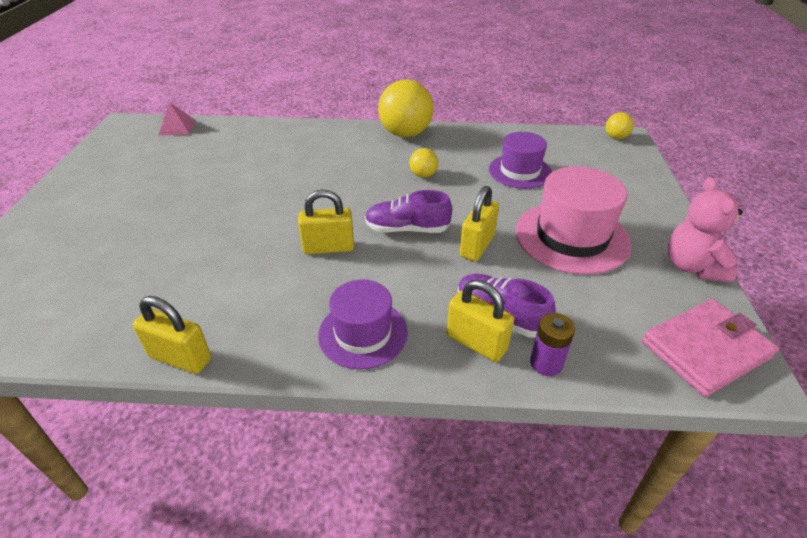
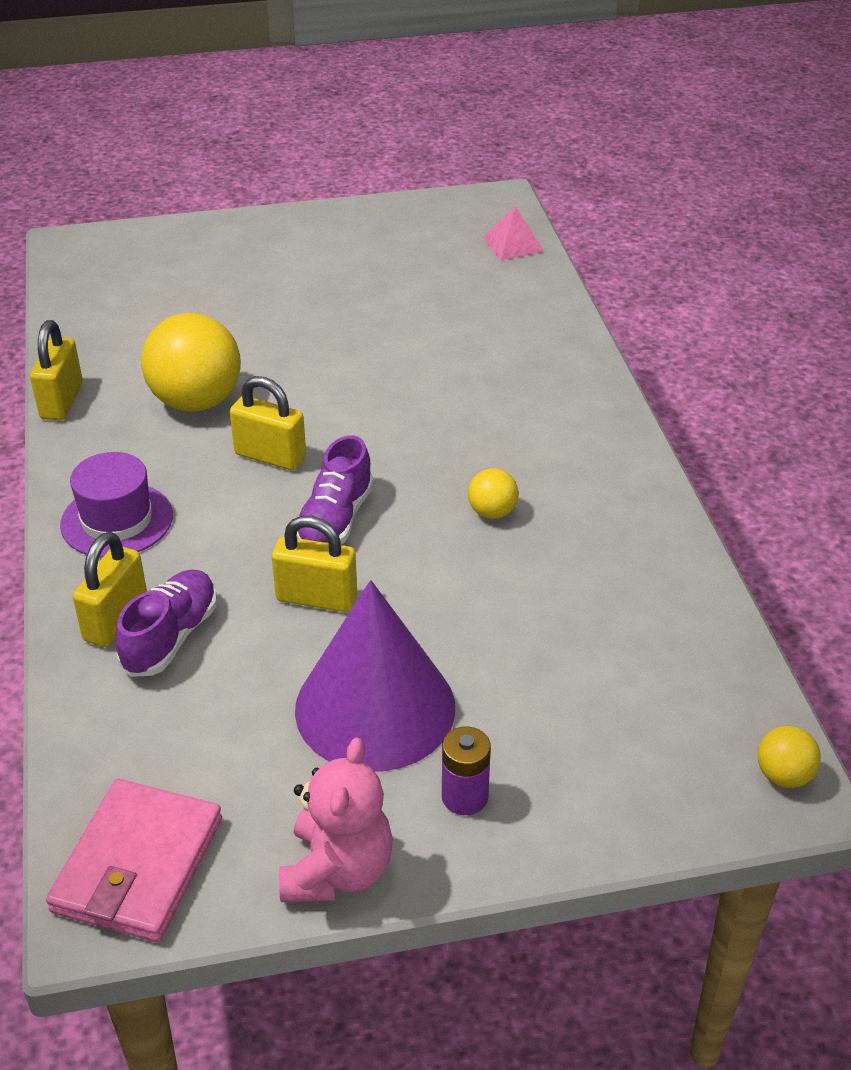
camera: 75 degrees right, 0 degrees up
(328, 248) = (270, 456): yellow padlock -> yellow padlock turned 45 degrees counterclockwise
(405, 134) = (622, 469): yellow ball -> yellow ball (196, 401)
(407, 229) = (335, 520): purple shoe -> purple shoe turned 150 degrees counterclockwise
(520, 171) = (560, 629): purple hat -> none
(546, 363) = (90, 688): purple battery -> purple battery (464, 797)
(572, 237) = (375, 707): pink hat -> purple cone
(692, 267) = (337, 871): pink teddy bear -> pink teddy bear turned 120 degrees clockwise
(705, 349) = (138, 865): pink wallet -> pink wallet turned 60 degrees clockwise

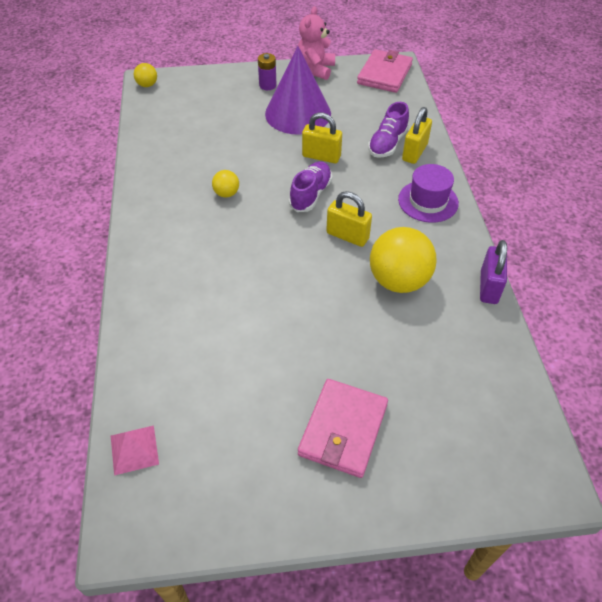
camera: 175 degrees left, 10 degrees up
(62, 401) = (488, 287): yellow padlock -> purple padlock
(287, 267) = (343, 429): none -> pink wallet

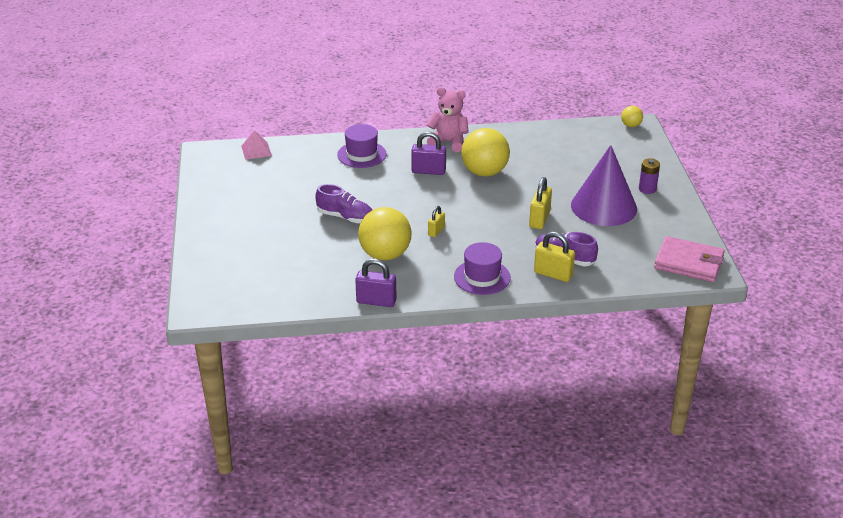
camera: 90 degrees right, 15 degrees down
(168, 310) = (361, 154): none -> purple hat
(219, 242) = (428, 171): none -> purple padlock
(226, 193) = (484, 172): yellow ball -> yellow ball, size x2.10
(310, 194) = (486, 213): purple shoe -> purple shoe (345, 217)
(315, 69) = (684, 217): pink teddy bear -> pink teddy bear (448, 142)
(343, 429) = (255, 225): pink wallet -> none
(347, 236) = (436, 231): yellow padlock -> yellow padlock, size x0.61

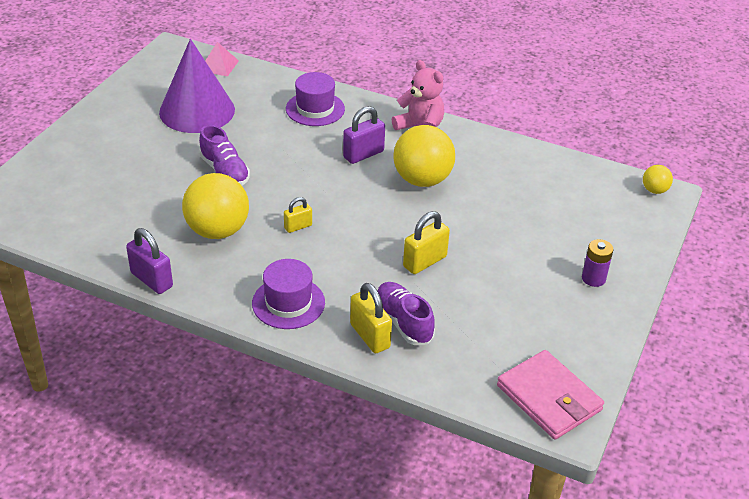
camera: 30 degrees right, 5 degrees up
(428, 171) = (363, 154): purple padlock -> purple padlock turned 75 degrees counterclockwise
(604, 207) = (516, 278): purple cone -> purple cone (197, 111)

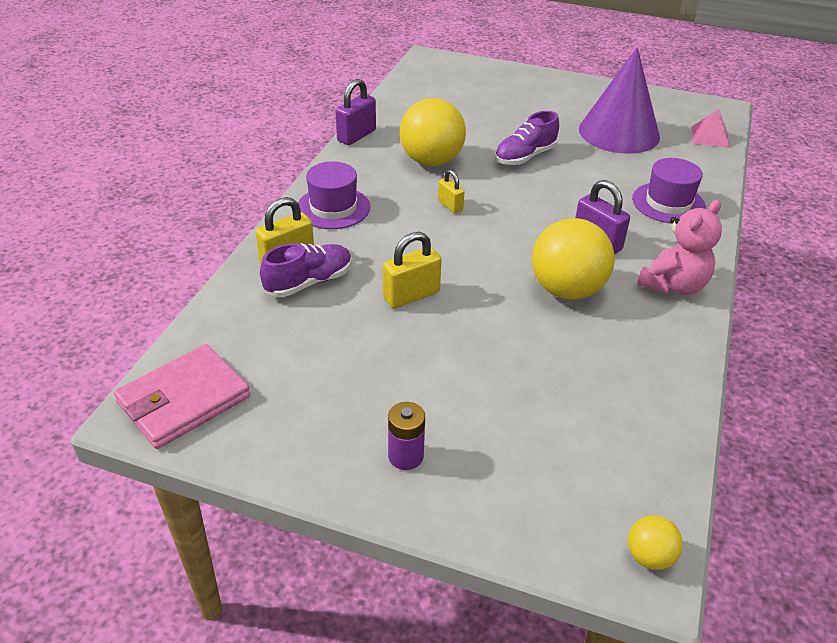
camera: 85 degrees right, 0 degrees up
(425, 262) = (411, 295): yellow padlock -> yellow padlock turned 75 degrees counterclockwise

